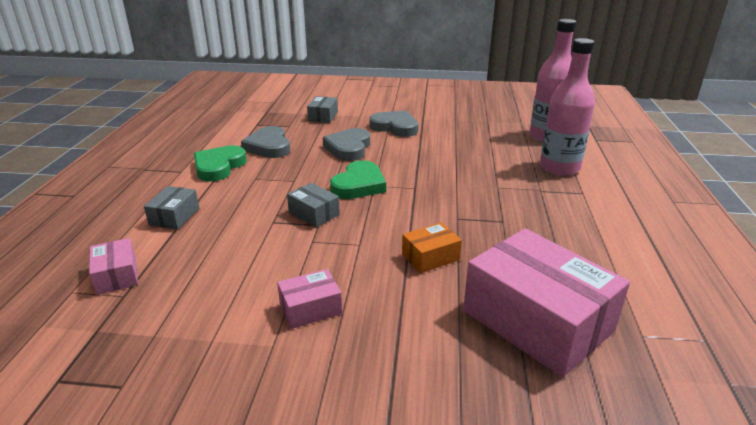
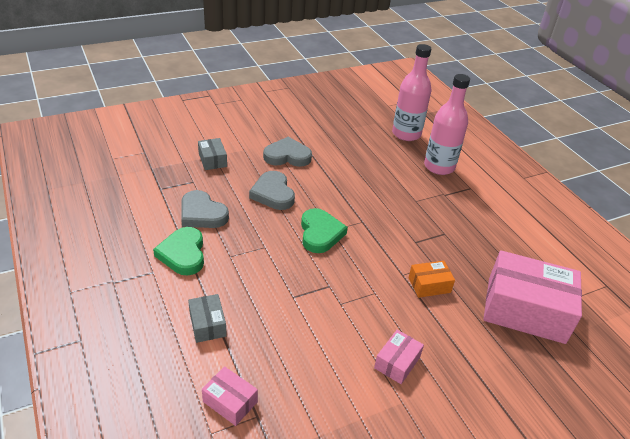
camera: 35 degrees left, 10 degrees up
(314, 214) = (316, 276): grey box -> none
(430, 257) = (429, 285): orange box -> orange box turned 45 degrees clockwise

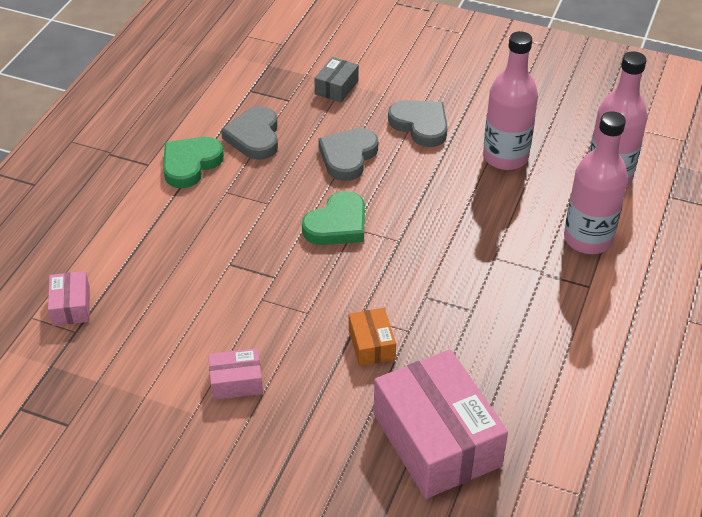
camera: 50 degrees right, 5 degrees up
(207, 324) = (132, 237): grey box -> none
(350, 149) = (505, 157): none -> pink bottle
(429, 285) = (371, 344): orange box -> orange box turned 45 degrees clockwise

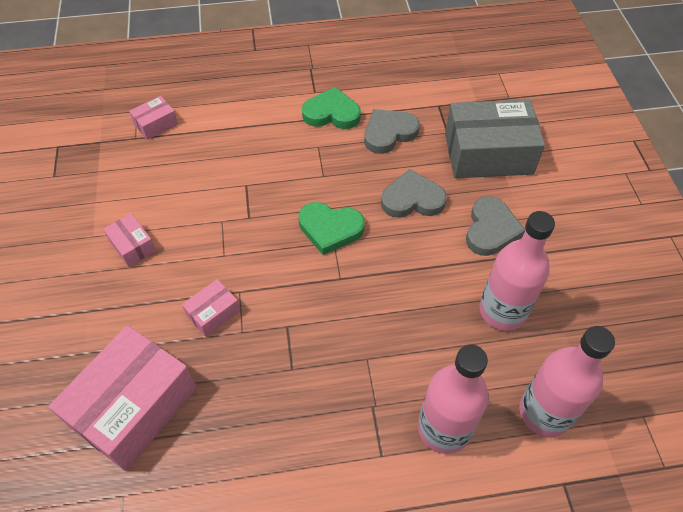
camera: 60 degrees right, 10 degrees up
(336, 87) = (488, 153): grey box -> grey box, size x2.18
(371, 344) = (213, 313): orange box -> pink box

